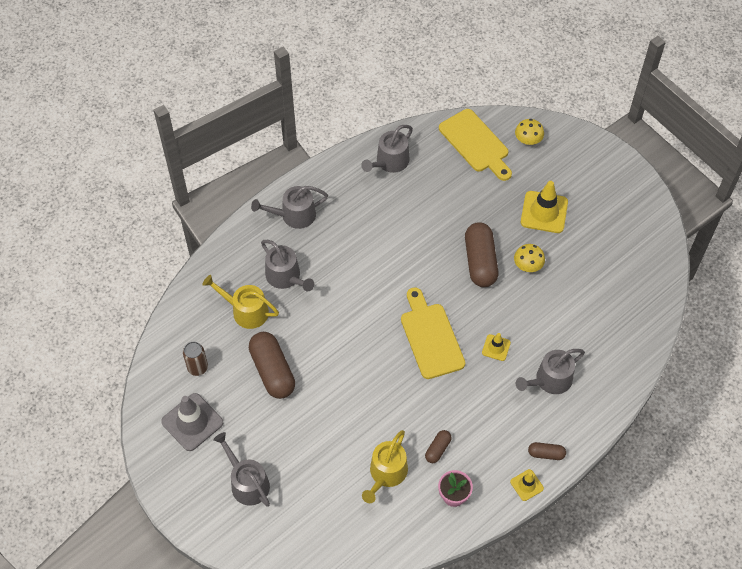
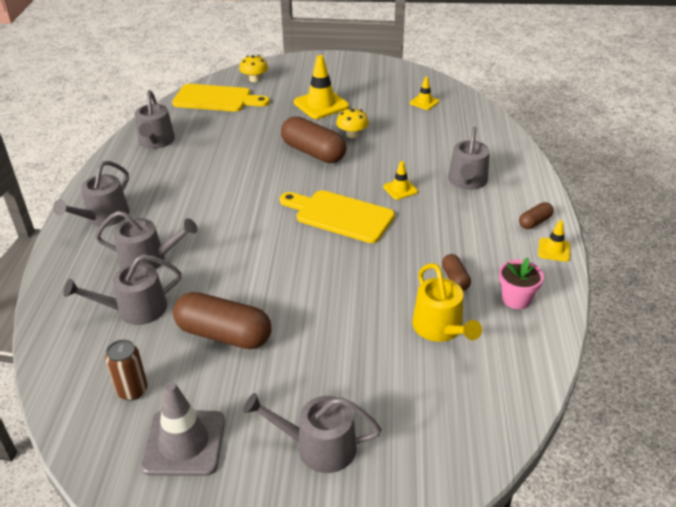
camera: 45 degrees left, 20 degrees down
(246, 311) = (135, 309): yellow watering can -> grey watering can
(625, 274) = (424, 102): none -> yellow traffic cone

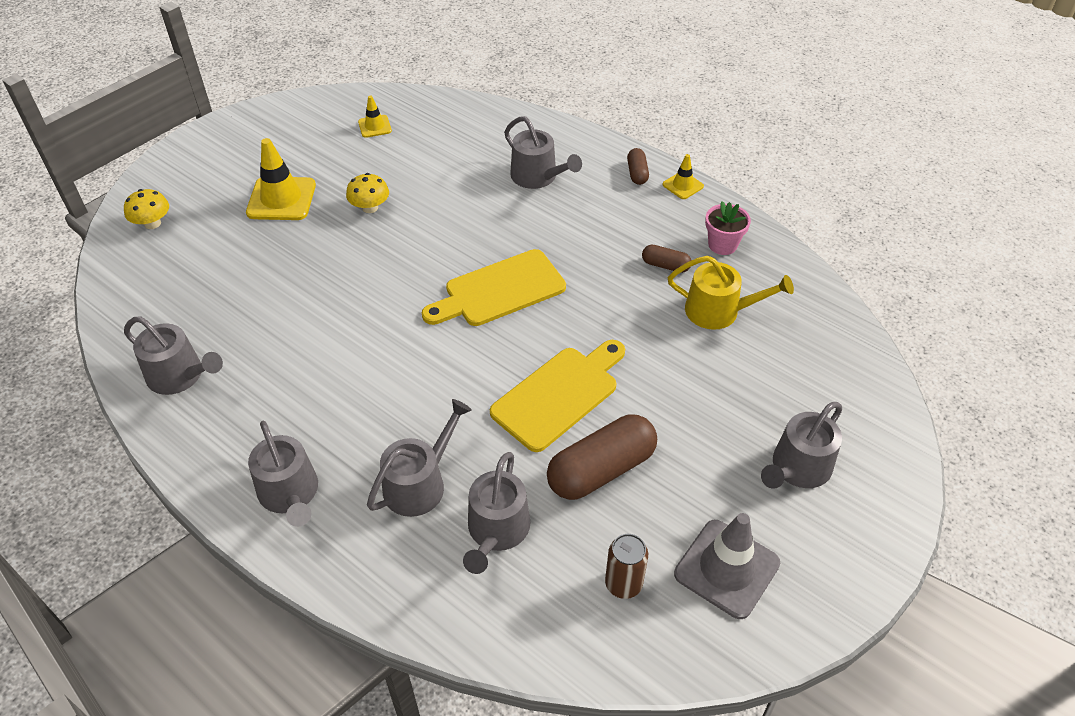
camera: 55 degrees left, 10 degrees up
(216, 99) = (152, 277): yellow cutting board -> yellow cutting board (559, 394)
(313, 152) = (368, 253): brown capsule -> none
(400, 189) = (502, 226): yellow traffic cone -> none

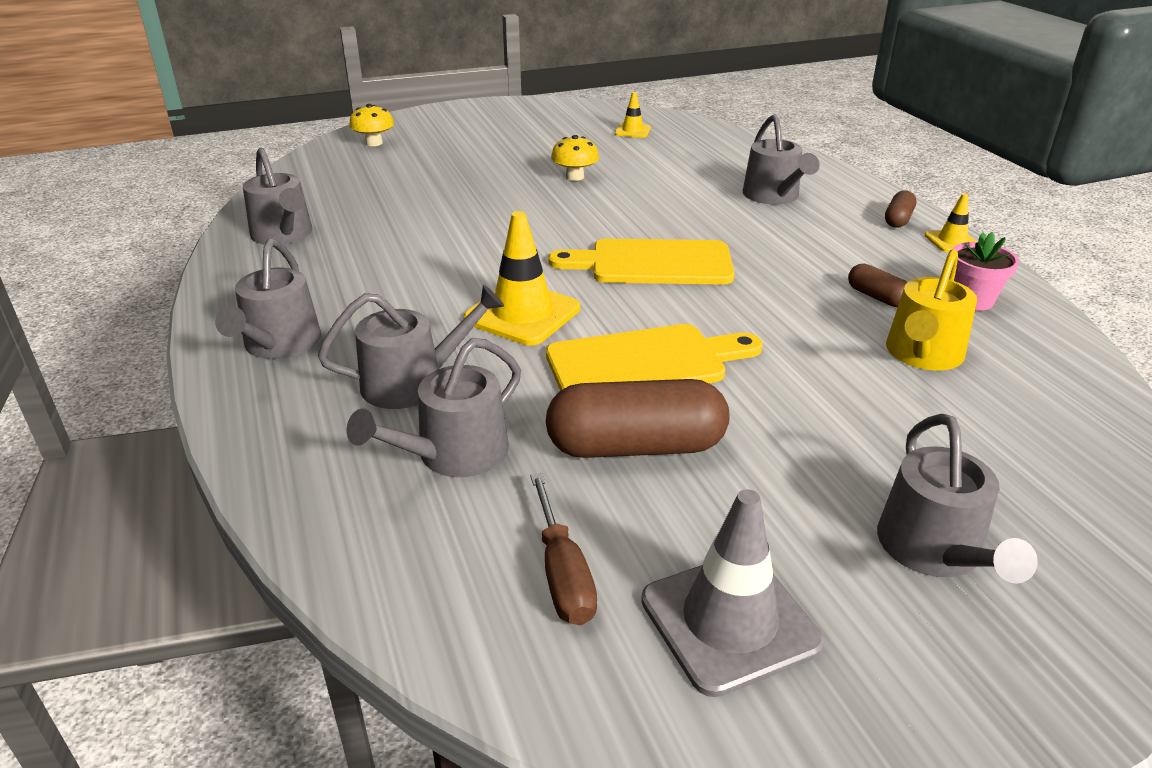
camera: 30 degrees right, 15 degrees down
(281, 199) = (498, 154): yellow traffic cone -> yellow traffic cone (522, 314)
(623, 584) = (562, 573): brown can -> brown screwdriver
(719, 311) = (922, 354): yellow watering can -> yellow watering can turned 75 degrees clockwise
(798, 468) = (934, 550): grey watering can -> grey watering can turned 75 degrees counterclockwise

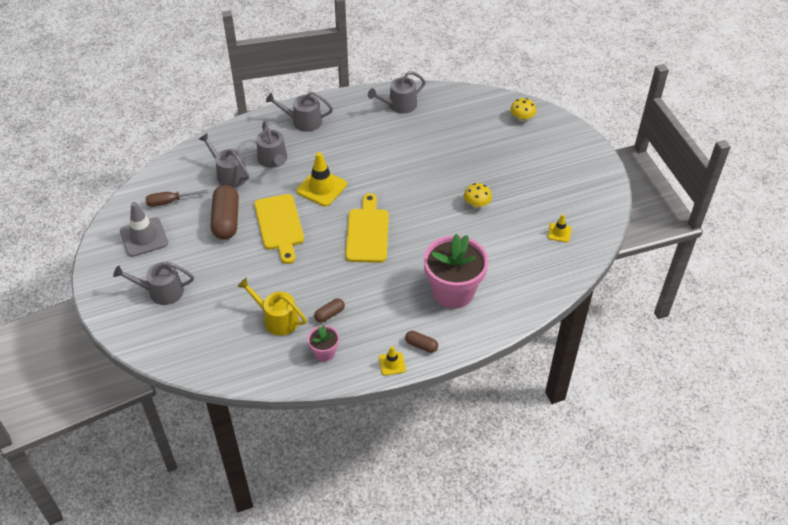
camera: 90 degrees right, 15 degrees up
(773, 196) = (453, 292): grey watering can -> pink flower pot

